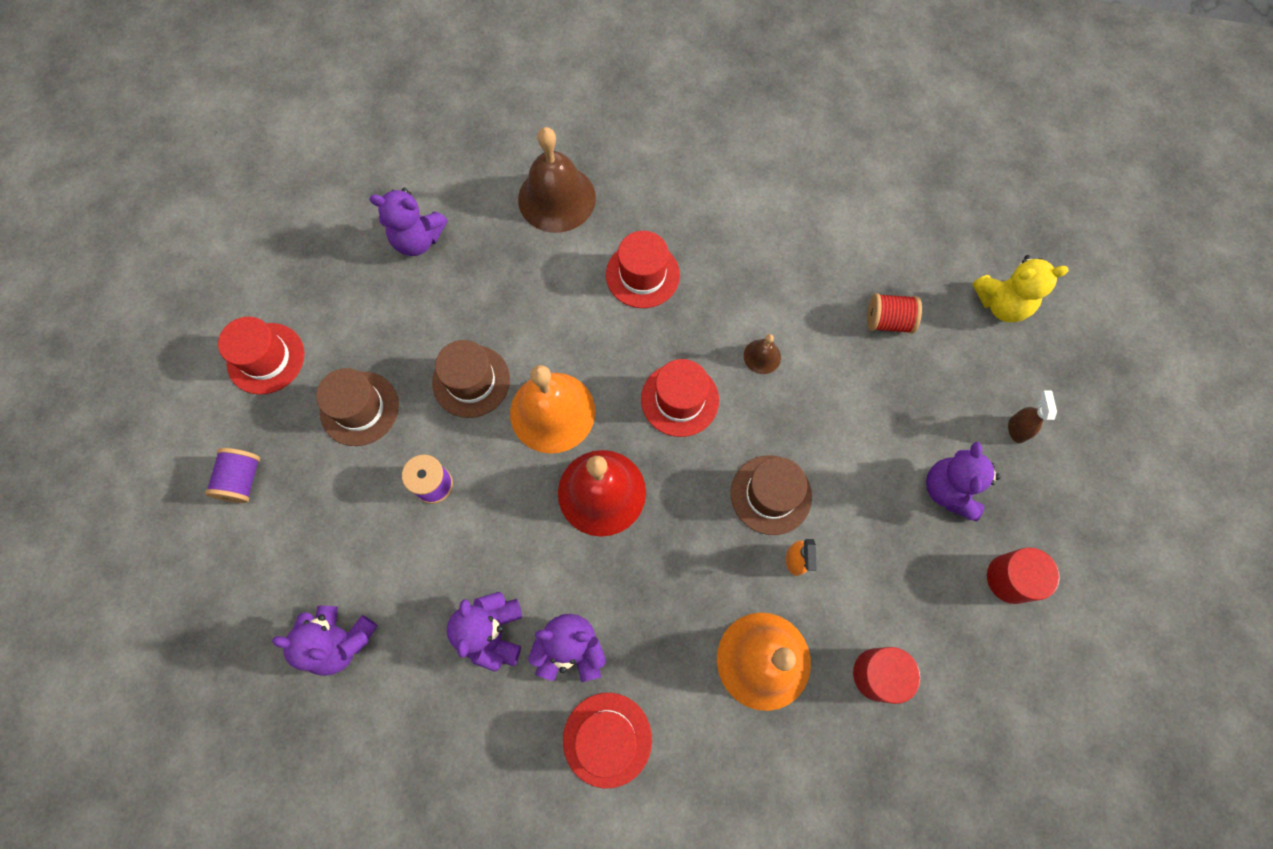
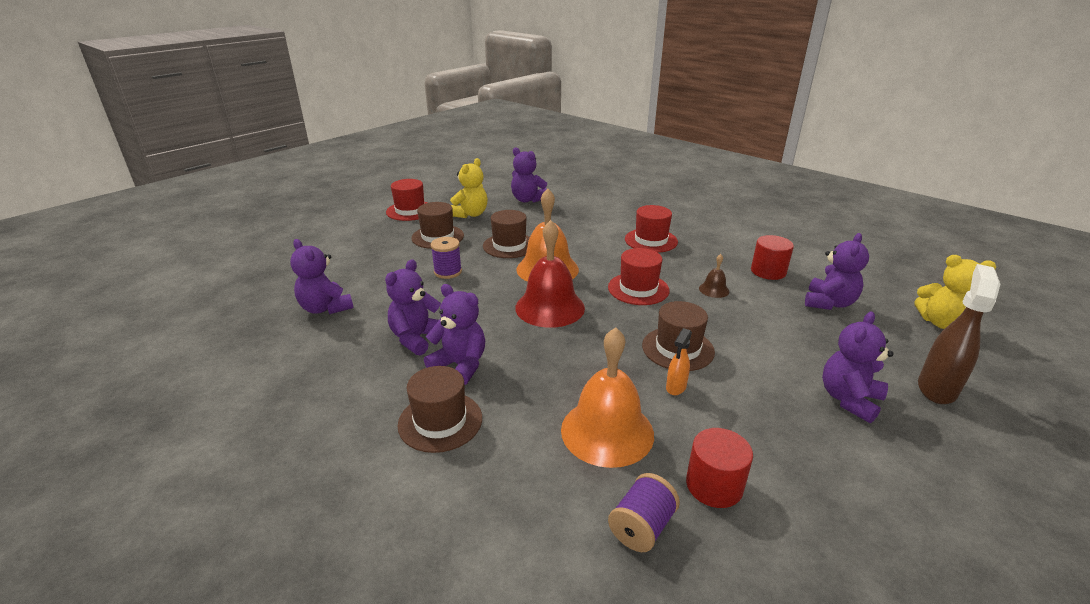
camera: 30 degrees right, 40 degrees down
(242, 480) = (350, 240): purple spool -> purple spool (641, 527)
(362, 324) = (470, 214): none -> yellow teddy bear
(556, 198) = (618, 206): brown bell -> none
(607, 739) = (440, 421): red hat -> brown hat
(888, 321) = (829, 303): red spool -> purple teddy bear
(1010, 578) = (898, 478): red cylinder -> red cylinder (768, 271)
(1016, 429) = (936, 388): brown spray bottle -> brown spray bottle, size x1.88

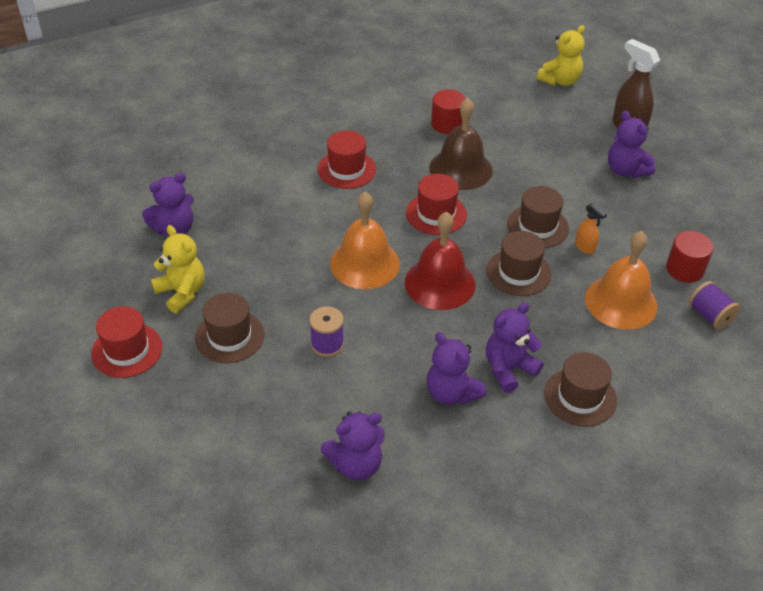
camera: 70 degrees left, 15 degrees up
(509, 246) = (293, 278): brown hat -> brown hat (518, 272)
(714, 289) = (460, 169): brown bell -> brown bell, size x2.23
(829, 303) = (511, 117): purple teddy bear -> none

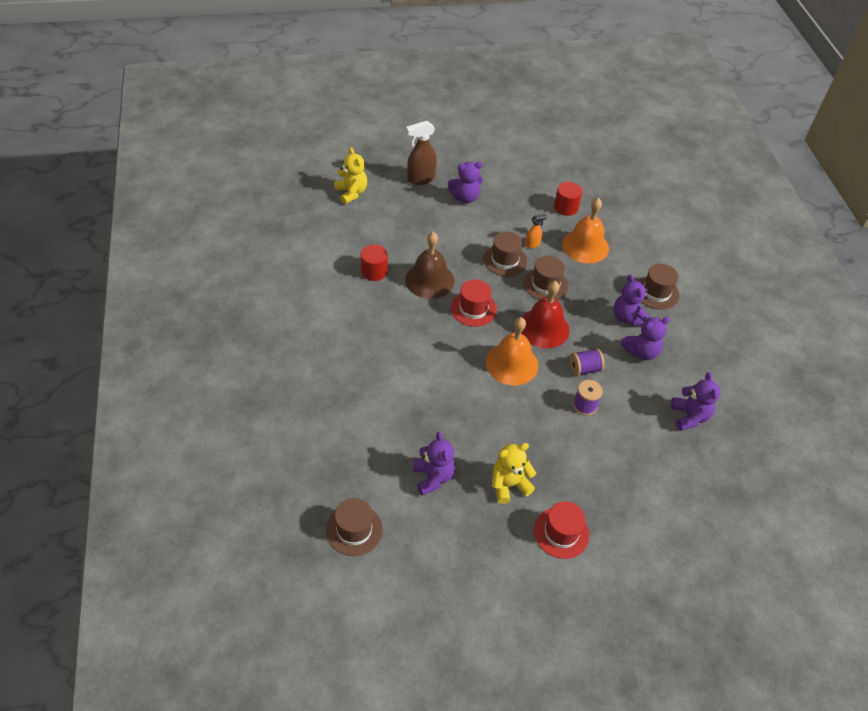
camera: 75 degrees left, 5 degrees up
(229, 336) = (563, 462): brown hat -> brown hat (354, 530)
(346, 169) = (403, 346): red hat -> none
(709, 315) = (606, 212): purple spool -> purple spool (584, 369)

